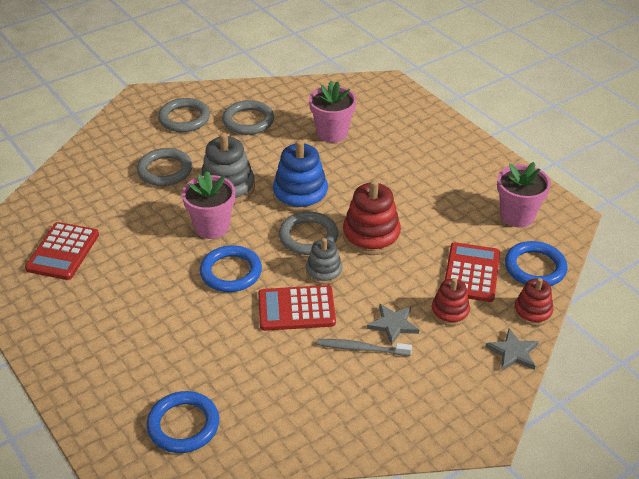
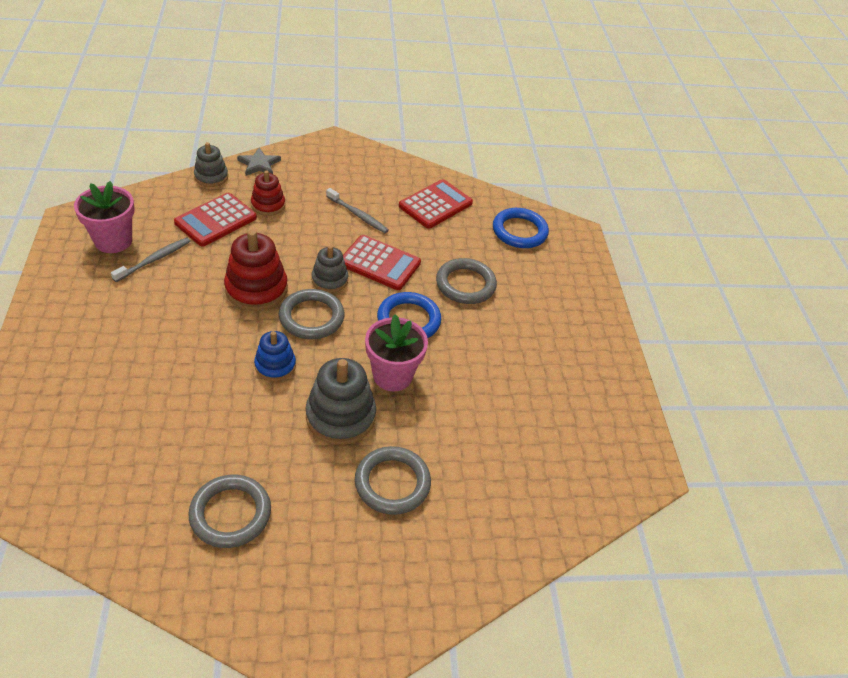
camera: 155 degrees left, 5 degrees up
(63, 252) = (557, 425): red calculator -> red calculator (435, 205)
(184, 118) = (307, 571): grey ring -> grey ring (465, 284)
(300, 195) = (275, 366): blue stacking toy -> blue stacking toy, size x0.61
(332, 133) = (155, 431): pink flower pot -> none
(393, 325) = (319, 217): grey star -> none
(469, 218) = (154, 259): none -> grey toothbrush
(532, 312) = (211, 177): red stacking toy -> grey stacking toy
(535, 267) = (164, 200): blue ring -> none

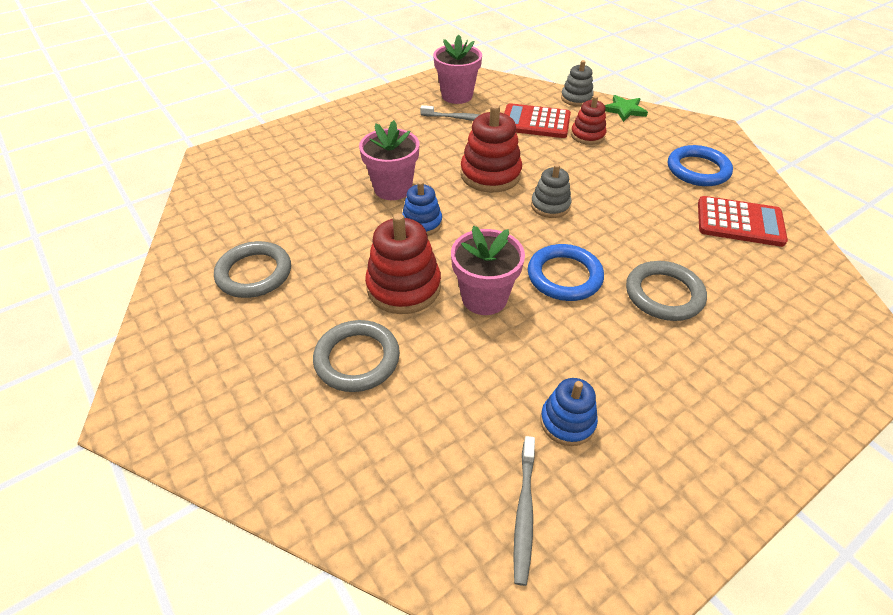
camera: 65 degrees right, 0 degrees up
(208, 360) = (393, 188): none -> pink flower pot
(259, 164) = (624, 110): grey star -> green star
(311, 317) = (495, 217): grey ring -> none
(340, 416) = (404, 287): grey stacking toy -> red stacking toy
(358, 215) = (649, 184): grey toothbrush -> grey toothbrush (524, 513)
(380, 263) = (610, 224): red calculator -> none
(519, 231) = (804, 301): blue ring -> blue ring (698, 170)
(527, 397) = (567, 422): none -> blue stacking toy

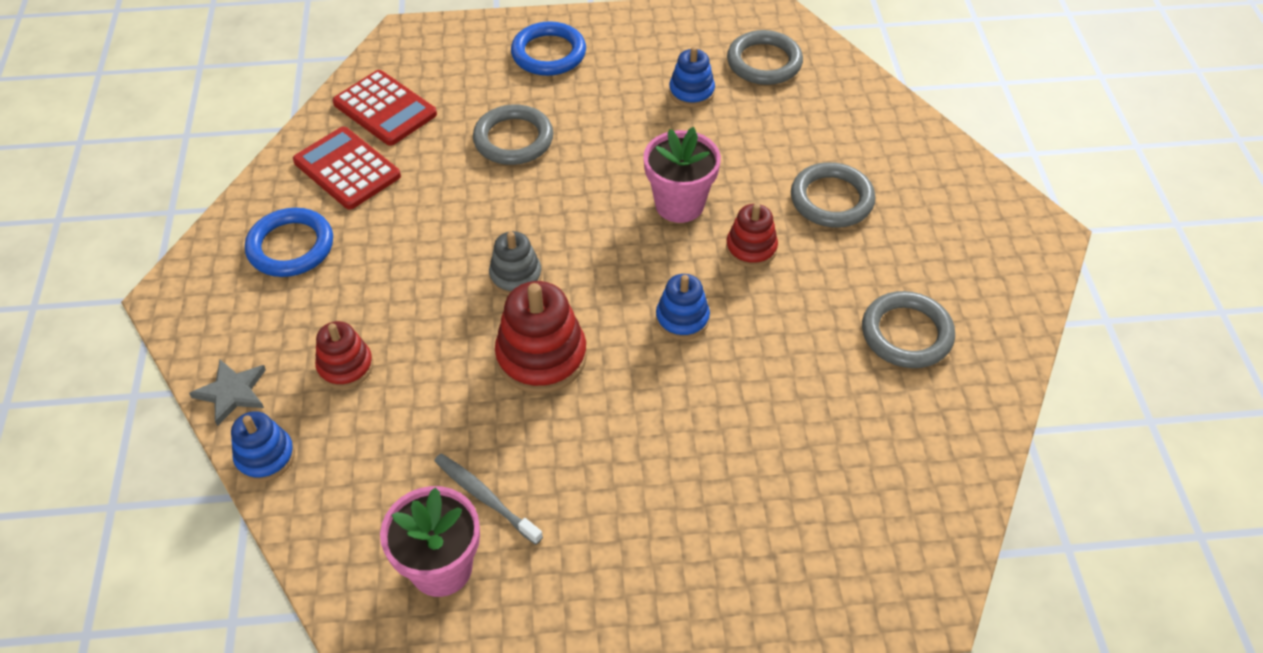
camera: 150 degrees left, 5 degrees up
(393, 188) = (684, 391): pink flower pot -> none
(404, 287) = (751, 248): red stacking toy -> red stacking toy, size x0.61
(524, 513) = (764, 62): grey toothbrush -> grey ring
(535, 122) = (385, 431): red calculator -> red calculator (385, 109)
(564, 276) = (584, 192): blue ring -> blue ring (549, 53)
(576, 98) = (265, 457): grey stacking toy -> blue stacking toy
(624, 110) = (232, 392): green star -> grey star

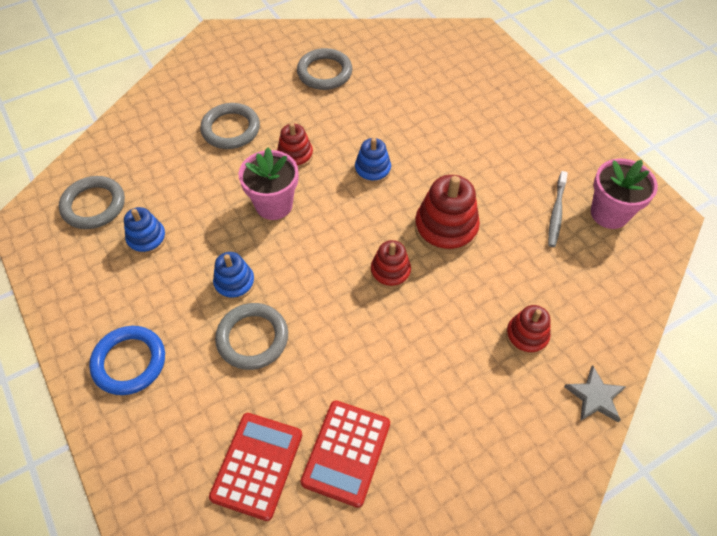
camera: 115 degrees left, 5 degrees up
(265, 457) = (620, 343): blue stacking toy -> blue stacking toy (234, 283)
(291, 246) = (451, 444): blue ring -> none
(516, 276) = (390, 272): grey stacking toy -> red stacking toy

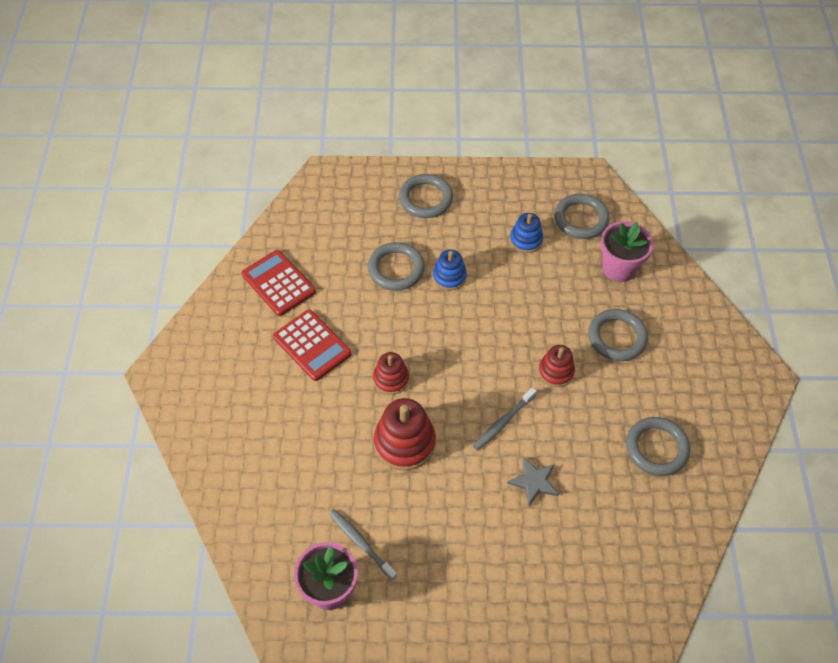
camera: 120 degrees right, 0 degrees up
(129, 362) = (425, 199): blue ring -> grey ring
(257, 465) = (307, 236): red calculator -> red calculator (312, 345)
(274, 205) = (509, 332): pink flower pot -> pink flower pot (619, 268)
(372, 170) = (503, 422): blue stacking toy -> grey toothbrush
(526, 336) = (272, 438): red stacking toy -> none
(595, 397) = (197, 450): grey star -> grey star (534, 482)

